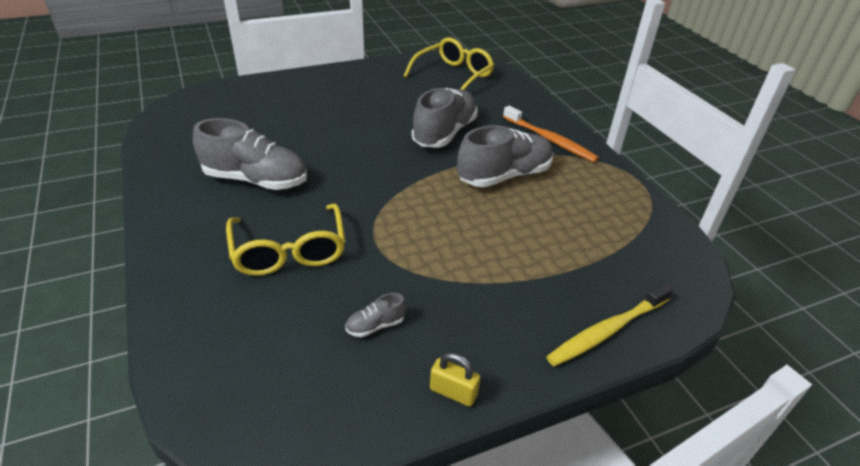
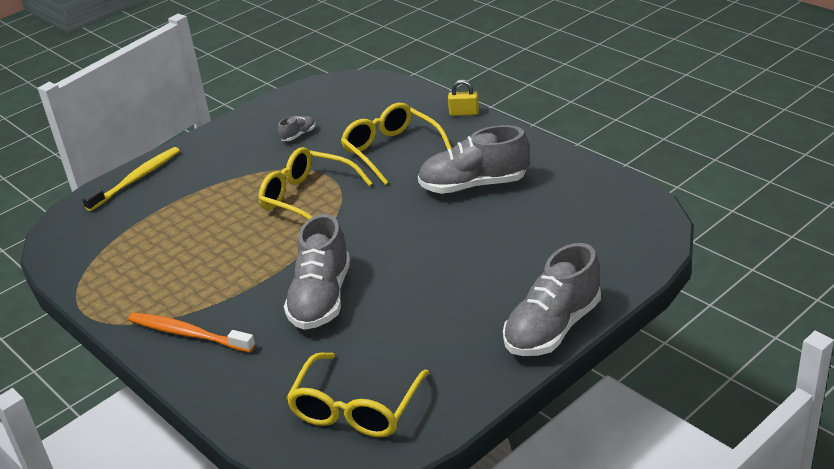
camera: 165 degrees right, 5 degrees down
(412, 223) = (307, 198): none -> yellow glasses
(453, 392) = (235, 125): yellow padlock -> yellow padlock (464, 113)
(504, 175) = (235, 268): grey shoe -> grey shoe (552, 328)

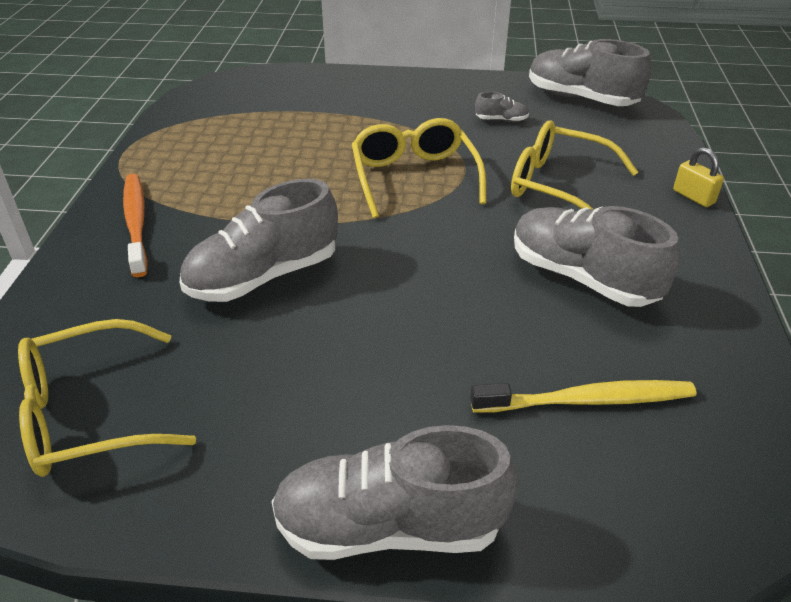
camera: 45 degrees right, 5 degrees up
(136, 179) = (331, 79): yellow toothbrush -> yellow toothbrush (588, 400)
(322, 94) = (581, 98): none -> grey shoe
(391, 150) = (558, 185): yellow glasses -> yellow glasses turned 75 degrees counterclockwise

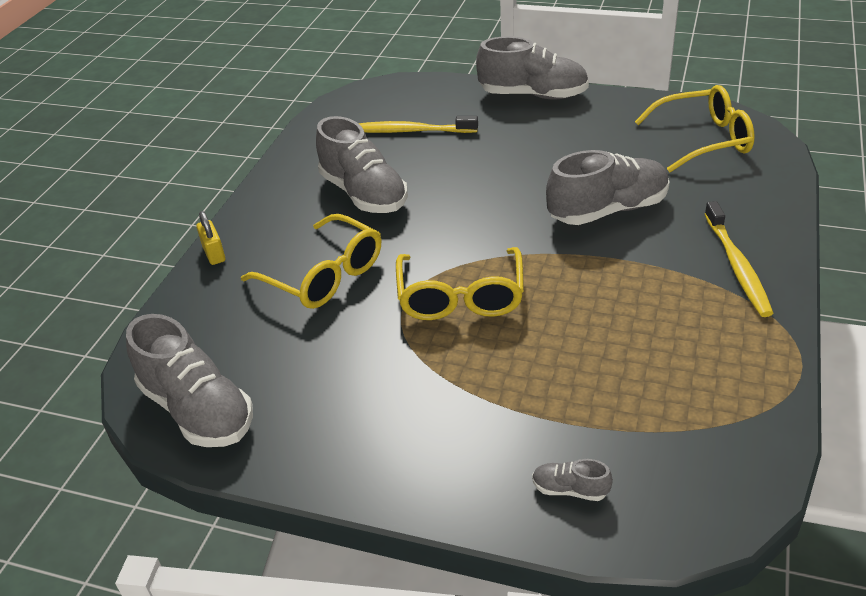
camera: 165 degrees left, 0 degrees up
(136, 222) = (737, 266): orange toothbrush -> yellow toothbrush
(501, 120) = (325, 377): grey shoe -> grey shoe (570, 489)

